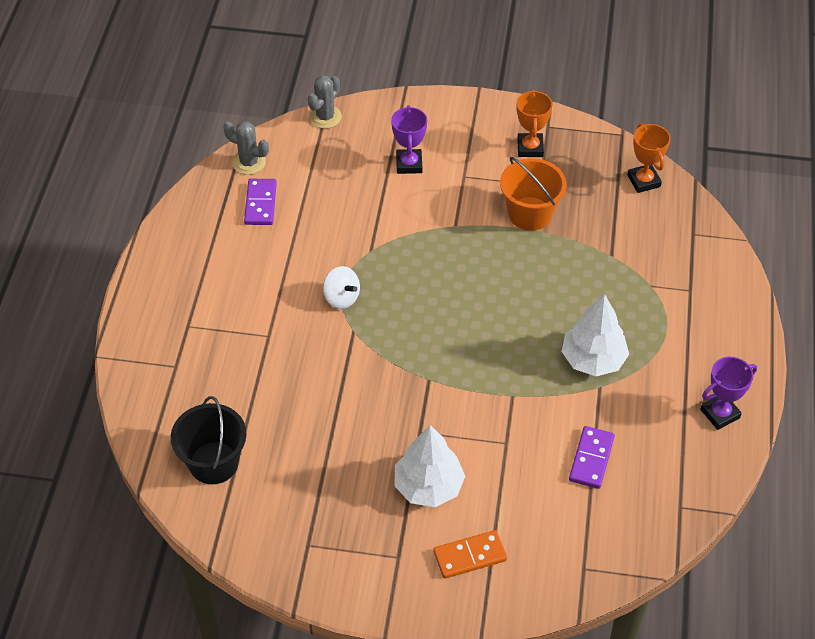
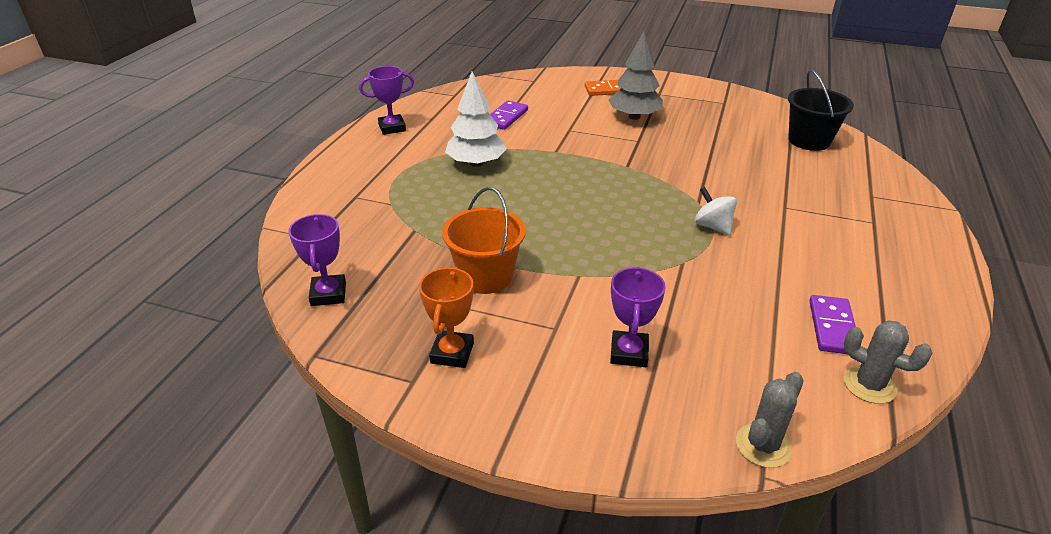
camera: 170 degrees left, 15 degrees down
(428, 486) = (634, 117): white tree -> grey tree
(643, 181) = (328, 294): orange trophy -> purple trophy

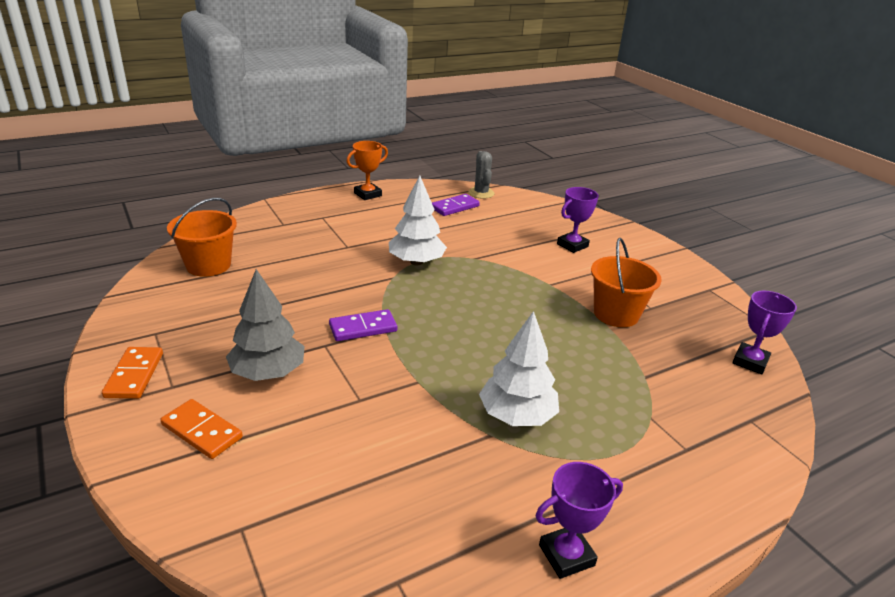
camera: 140 degrees left, 5 degrees down
(392, 128) = (566, 555): purple trophy -> purple trophy turned 45 degrees counterclockwise
(452, 353) = (675, 289): orange trophy -> orange trophy (368, 194)
(506, 117) = (395, 468): purple domino -> purple domino (363, 328)
(684, 88) = (134, 375): none -> orange domino
(712, 226) = (416, 262): white spinning top -> white tree
(763, 445) = (558, 204): grey cactus -> none
(809, 140) = (208, 265): black bucket -> orange bucket

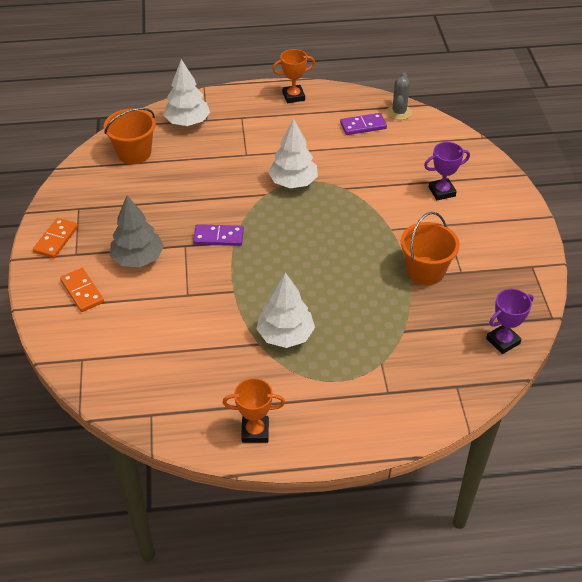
camera: 25 degrees right, 15 degrees up
(262, 229) = (187, 122): none -> white tree
(566, 555) = (255, 431): purple trophy -> orange trophy

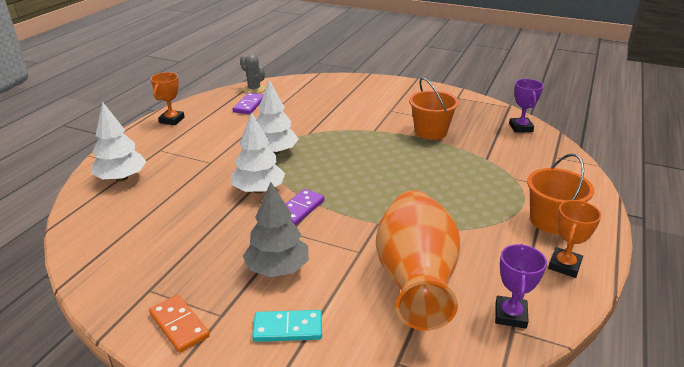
camera: 60 degrees left, 15 degrees down
(82, 291) = (288, 328): orange domino -> turquoise domino
(134, 153) = (117, 223): orange bucket -> orange bucket (551, 221)
(173, 340) = (415, 280): none -> orange vase
(285, 335) = (454, 212): white tree -> white tree (259, 190)
(442, 192) = (356, 101): purple trophy -> purple trophy (510, 315)

